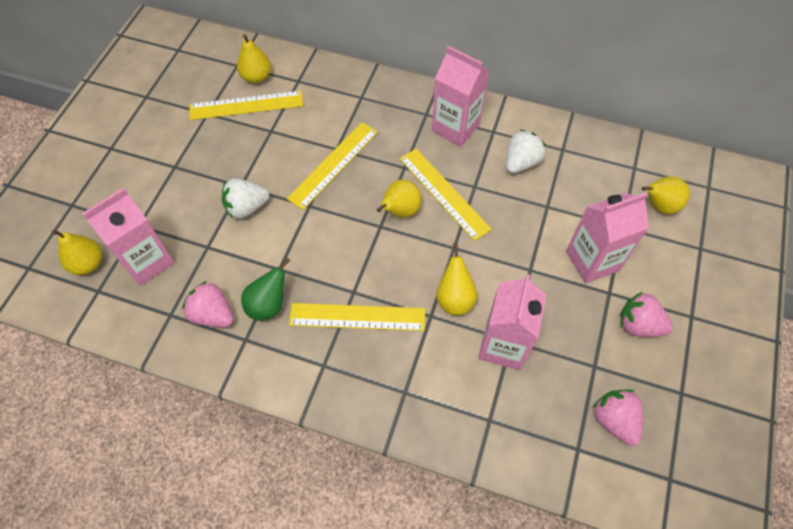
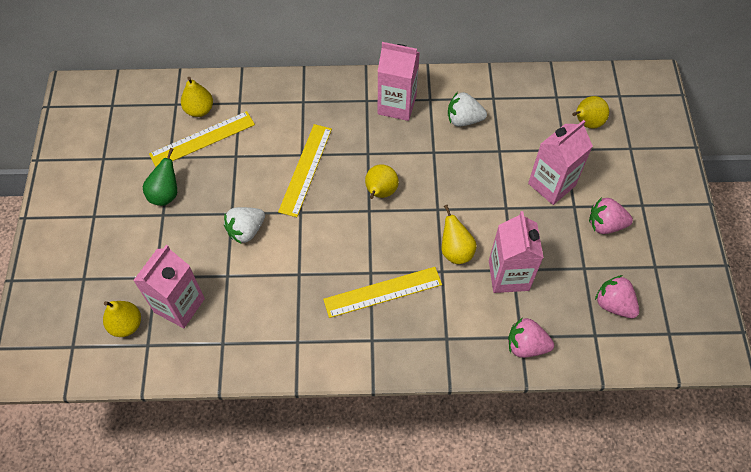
camera: 20 degrees left, 0 degrees up
(213, 314) = (260, 330): pink strawberry -> pink strawberry (526, 345)
(268, 305) = (304, 307): green pear -> green pear (165, 194)
(444, 193) = (410, 165): yellow ruler -> none
(521, 162) = (463, 119): white strawberry -> white strawberry turned 105 degrees counterclockwise

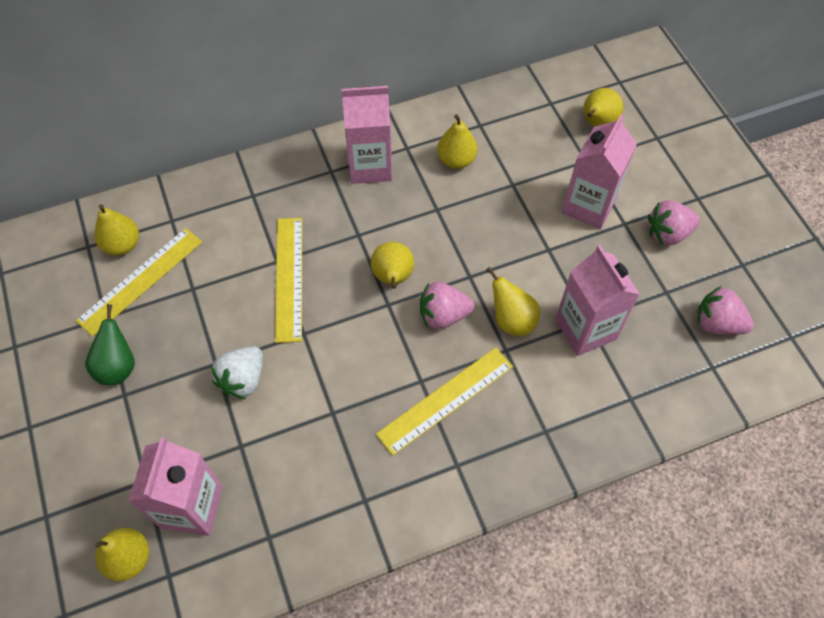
camera: 20 degrees left, 0 degrees up
(463, 119) = (456, 160): white strawberry -> yellow pear
(526, 345) = (641, 407): pink strawberry -> pink strawberry (443, 315)

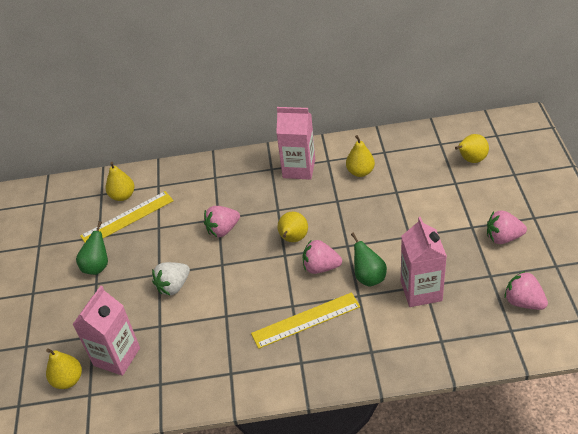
camera: 20 degrees right, 15 degrees down
(289, 278) = (223, 230): yellow ruler -> pink strawberry
(511, 320) = (368, 277): yellow pear -> green pear
(588, 206) = (448, 212): pink carton -> none

